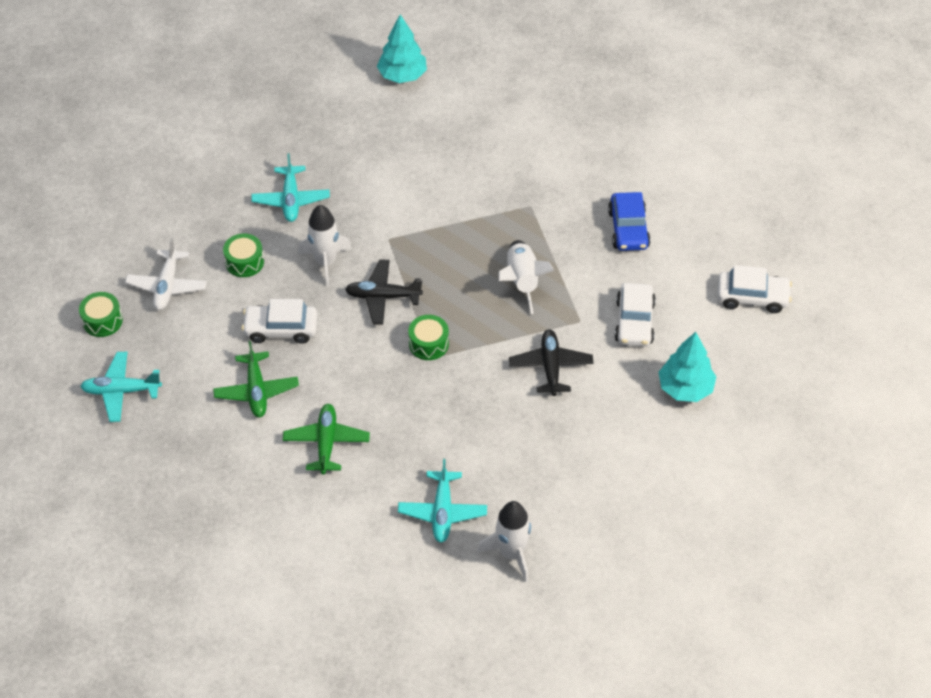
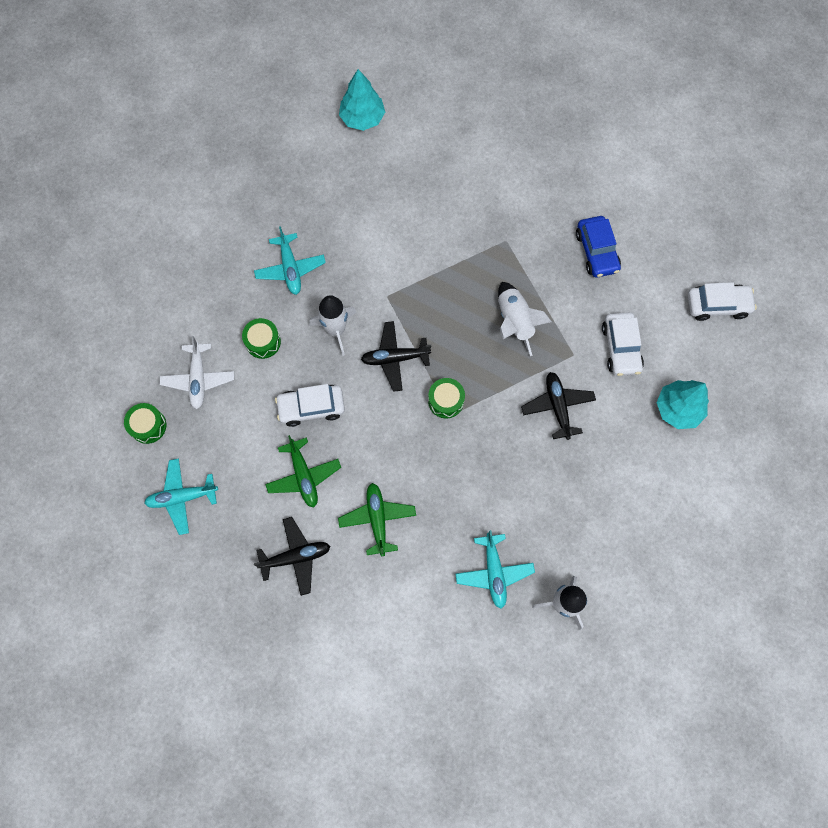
camera: 10 degrees left, 20 degrees up
(228, 464) = (295, 557): none -> black plane

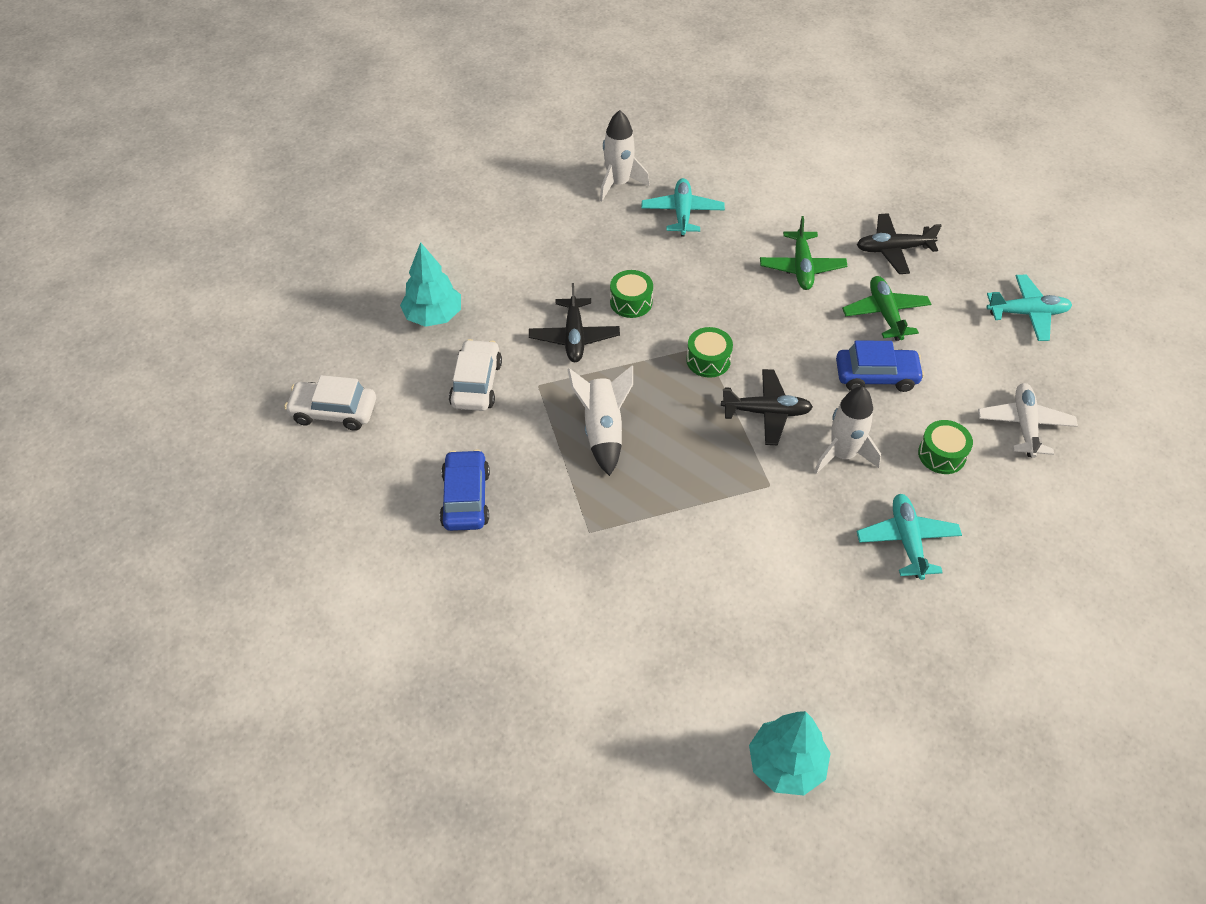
camera: 170 degrees left, 20 degrees down
(148, 426) = (1081, 385): green drum -> green drum (631, 302)
(311, 407) = (876, 376): white car -> blue car

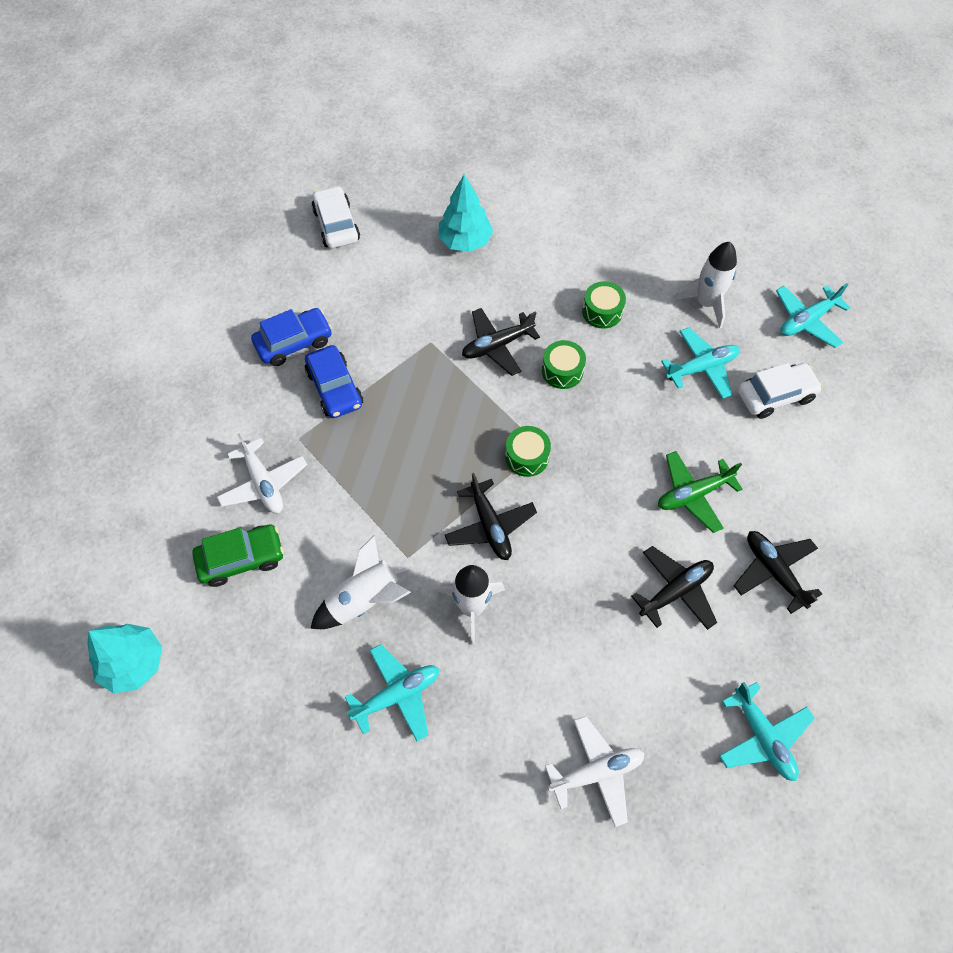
camera: 65 degrees right, 10 degrees up
(476, 384) = (410, 300): white car -> white car (775, 395)
(603, 431) = (405, 407): white rocket -> white rocket (364, 600)
(627, 579) = (263, 483): none -> white plane
(674, 134) = (807, 320): none -> turquoise plane
(708, 626) = (241, 559): none -> green car
(876, 376) = (586, 608): blue car -> blue car (335, 388)
(885, 314) = (675, 591): green plane -> black plane
(941, 454) = (516, 698): green drum -> green drum (602, 312)

